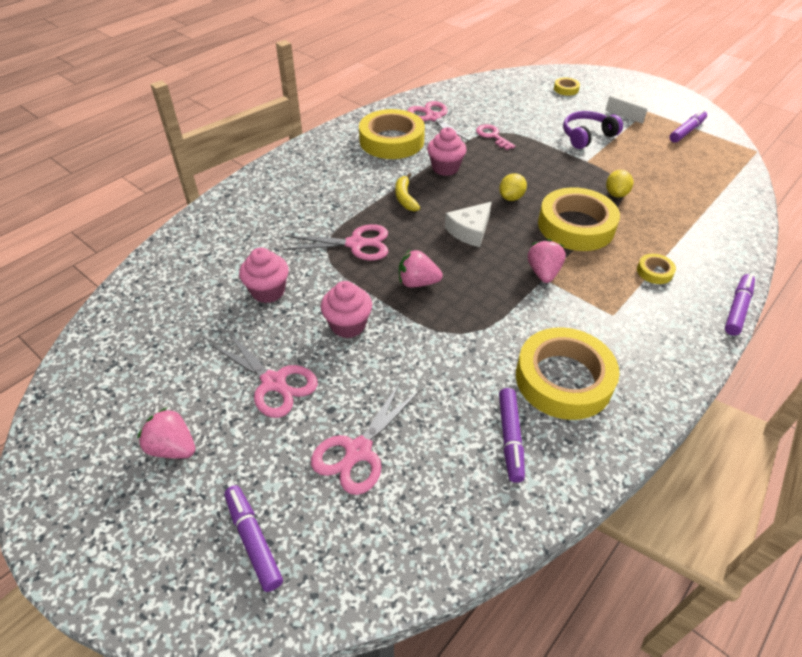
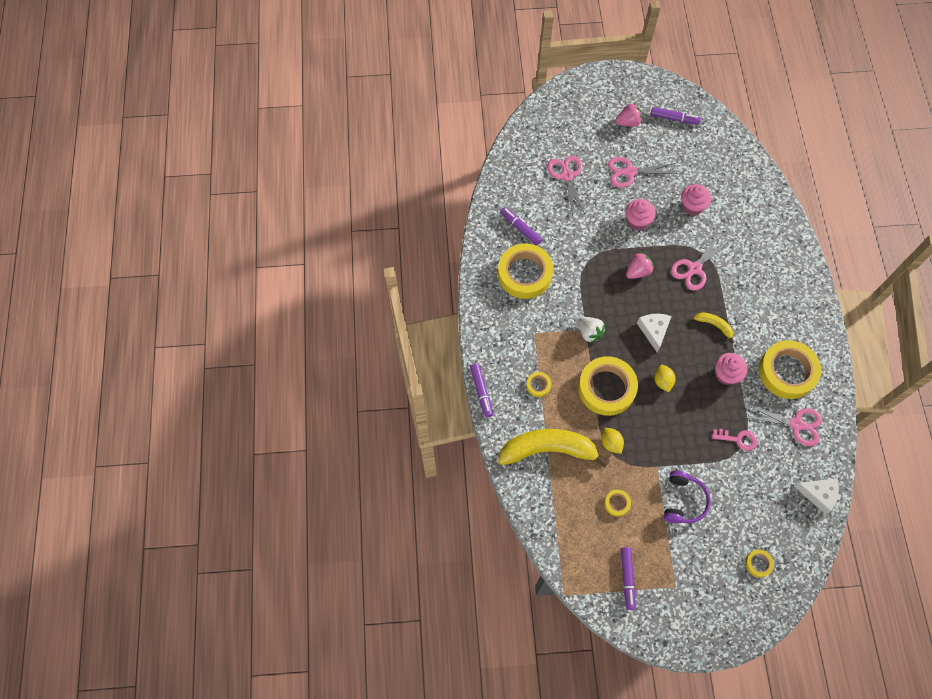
camera: 135 degrees right, 20 degrees up
(253, 540) = (563, 123): purple marker -> purple marker (674, 118)
(543, 273) = (589, 332): pink strawberry -> white strawberry
(625, 111) = (689, 569): white cheese -> white cheese (818, 494)
(652, 164) = (617, 503): none -> yellow tape
(690, 225) = (548, 449): none -> yellow banana

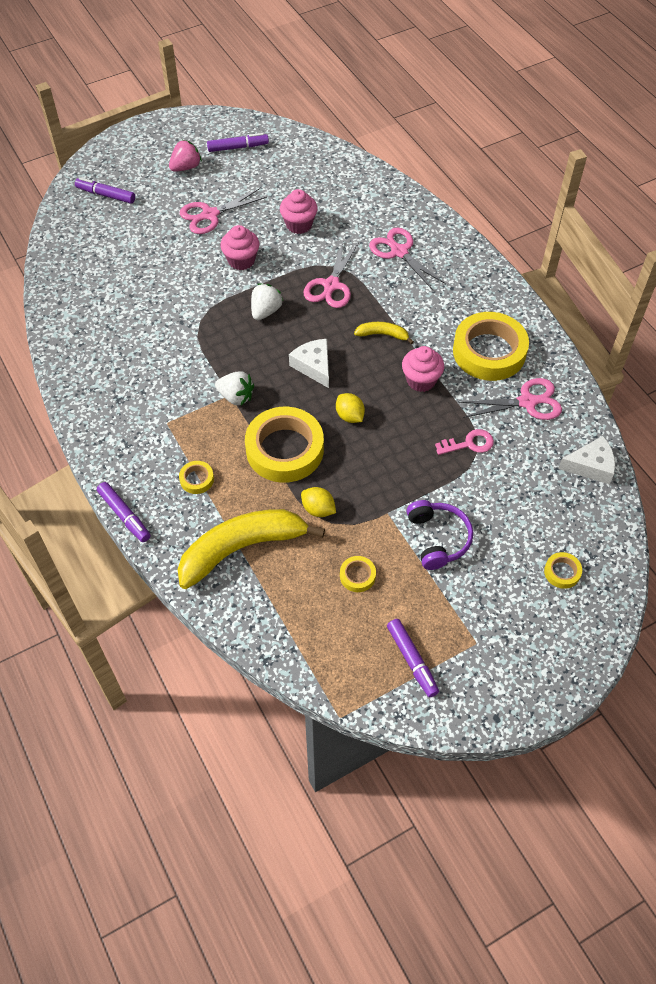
camera: 25 degrees left, 10 degrees down
(520, 228) = (100, 316): purple marker -> purple marker (106, 195)
(524, 274) = (126, 362): yellow tape -> none
(567, 176) = (136, 243): pink scissors -> pink scissors (399, 252)
(637, 271) = (265, 311): pink strawberry -> white strawberry

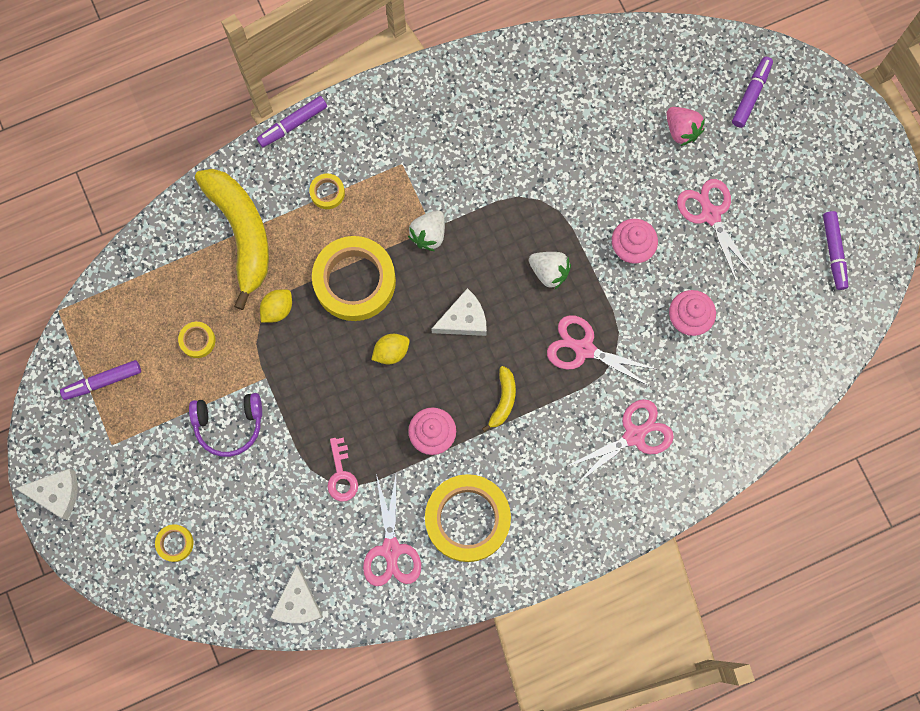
camera: 95 degrees right, 20 degrees up
(186, 167) = (797, 188): pink strawberry -> pink strawberry (681, 130)
(537, 689) = (57, 494): none -> white cheese

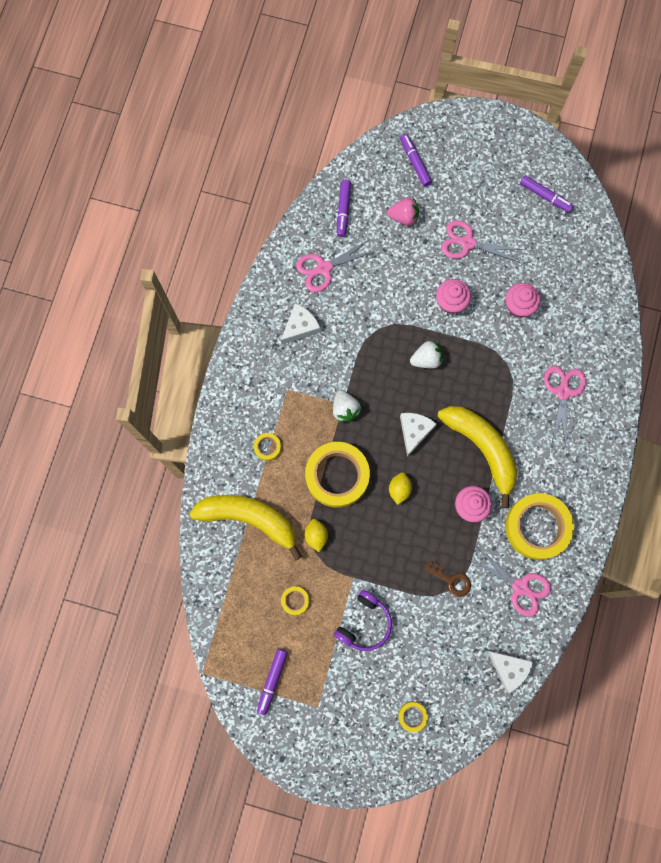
camera: 50 degrees left, 0 degrees up
(57, 494) = (321, 767): white cheese -> white cheese (300, 327)
(293, 124) = (206, 433): purple marker -> purple marker (343, 210)
(341, 475) = (451, 580): pink key -> brown key
(503, 400) = (482, 449): yellow banana -> yellow banana, size x2.23
(584, 349) = (489, 378): pink scissors -> pink scissors (324, 268)

